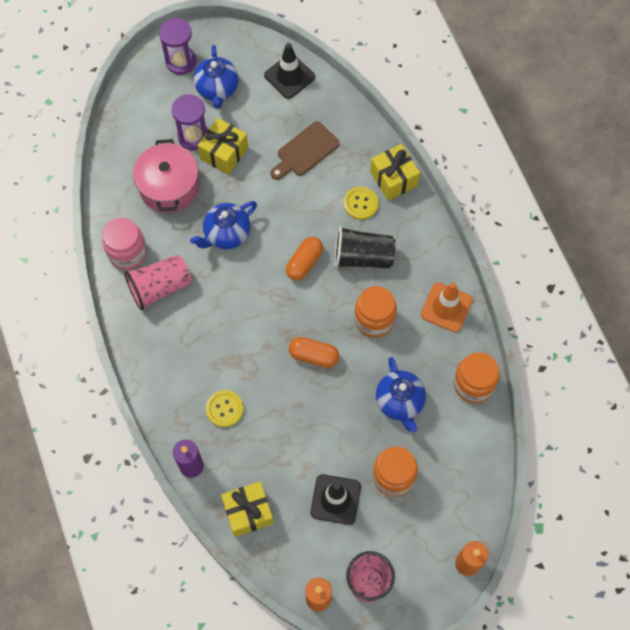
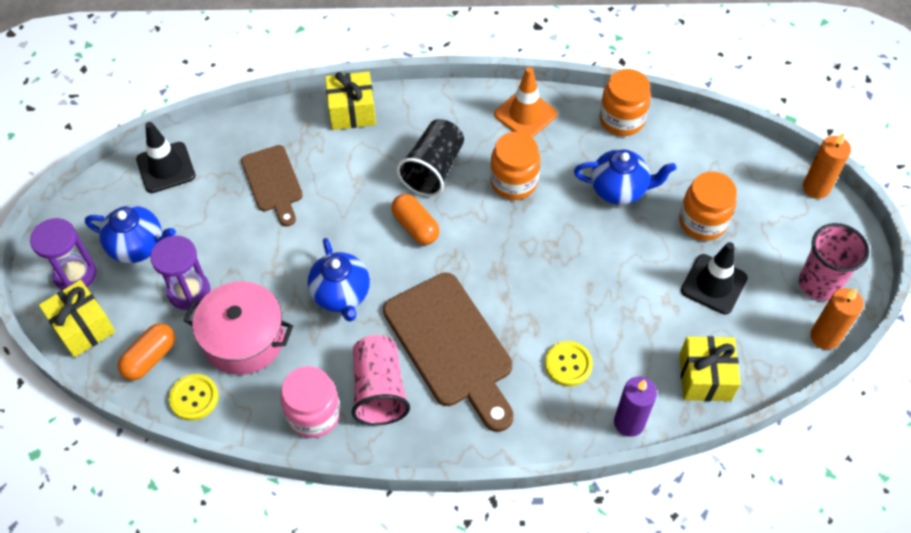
camera: 70 degrees left, 10 degrees down
(211, 323) = (451, 346): none -> brown cutting board
(224, 153) = (230, 265): yellow gift -> yellow gift (83, 327)
(313, 356) = (535, 253): orange capsule -> orange capsule (150, 358)
(360, 204) = (367, 150): yellow button -> yellow button (194, 398)

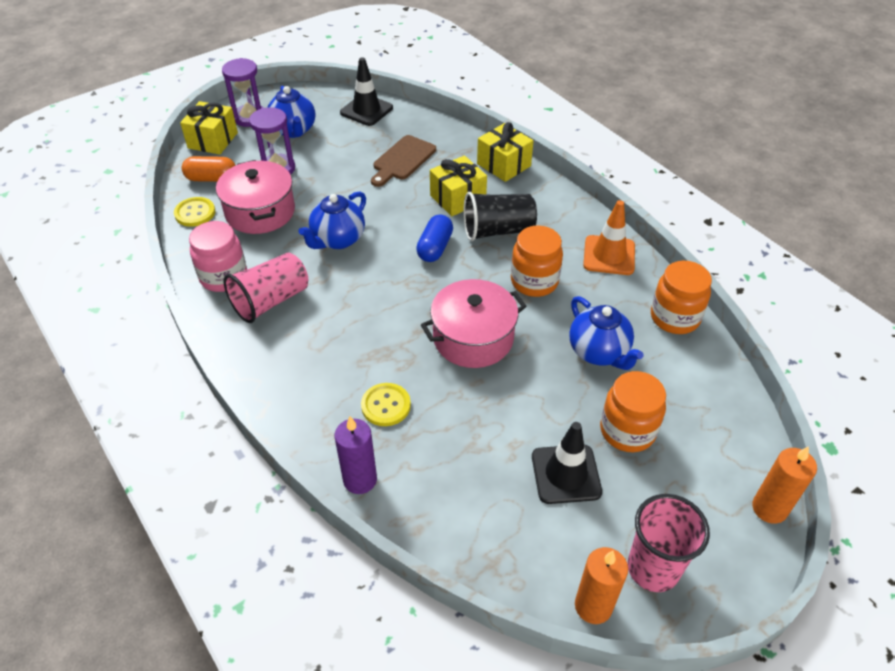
camera: 55 degrees right, 10 degrees down
(415, 226) = (435, 247): orange capsule -> blue capsule
(451, 346) = (343, 322): brown cutting board -> none
(542, 262) = (473, 338): none -> pink pot
(705, 377) = (455, 517): yellow gift -> yellow gift (458, 198)

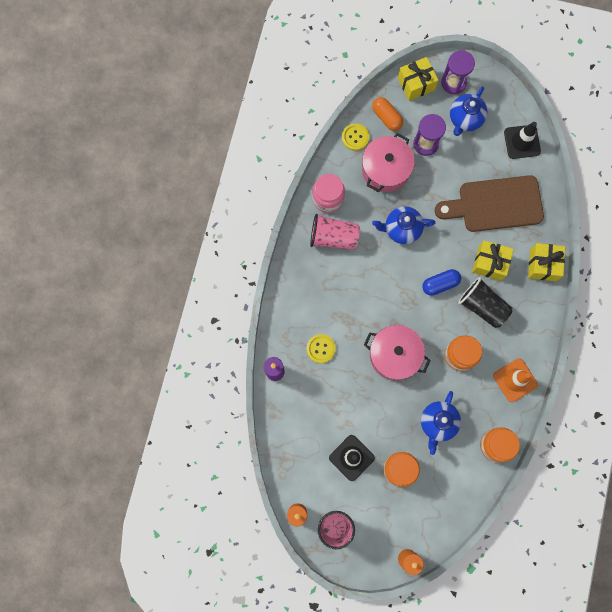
camera: 50 degrees right, 30 degrees up
(402, 160) = (495, 204): brown cutting board -> brown cutting board, size x1.69

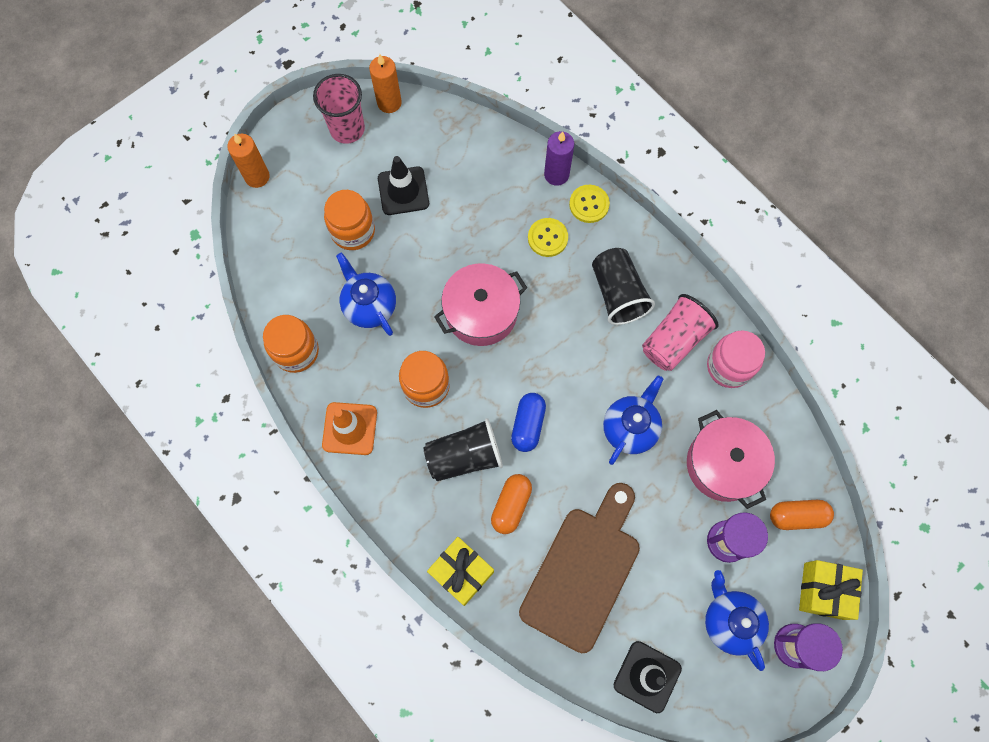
camera: 125 degrees right, 5 degrees down
(327, 286) = (617, 293): none -> black cup
(355, 137) = (793, 456): yellow button -> yellow button (589, 204)
(490, 263) = (511, 505): yellow gift -> orange capsule

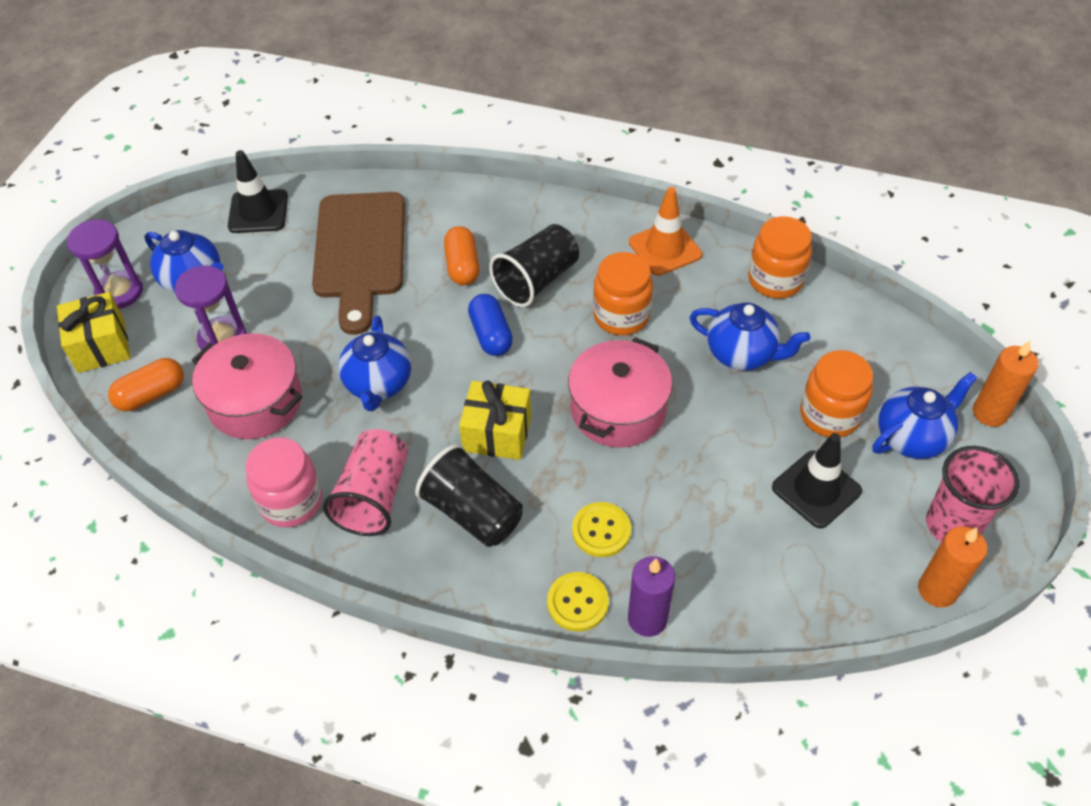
camera: 150 degrees right, 20 degrees down
(318, 189) = (912, 437): none -> blue teapot
(461, 572) = (474, 202): yellow gift -> yellow gift (497, 433)

